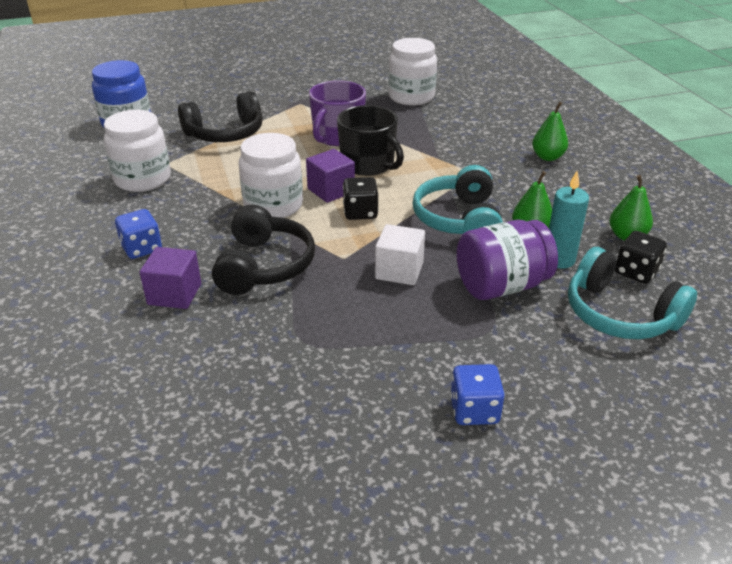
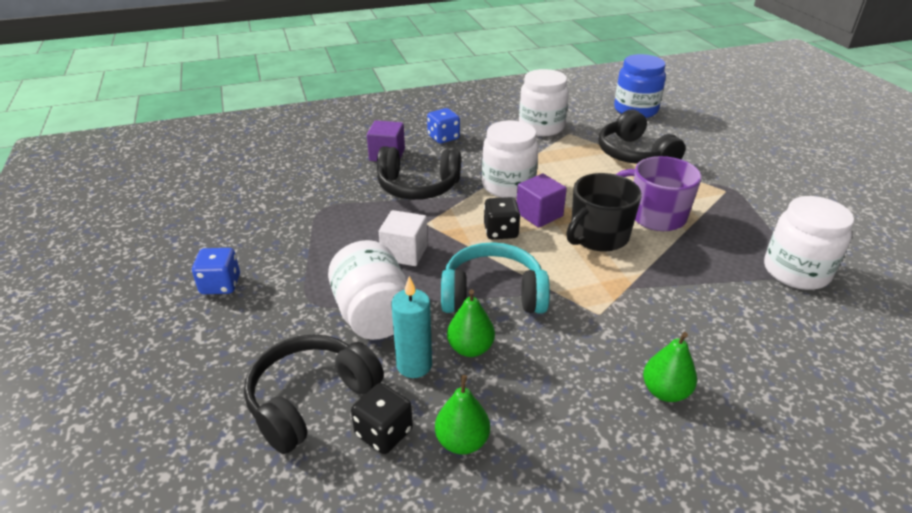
camera: 90 degrees right, 0 degrees up
(501, 286) = (373, 315): purple jar -> white jar
(619, 314) = (311, 399): turquoise headphones -> black headphones

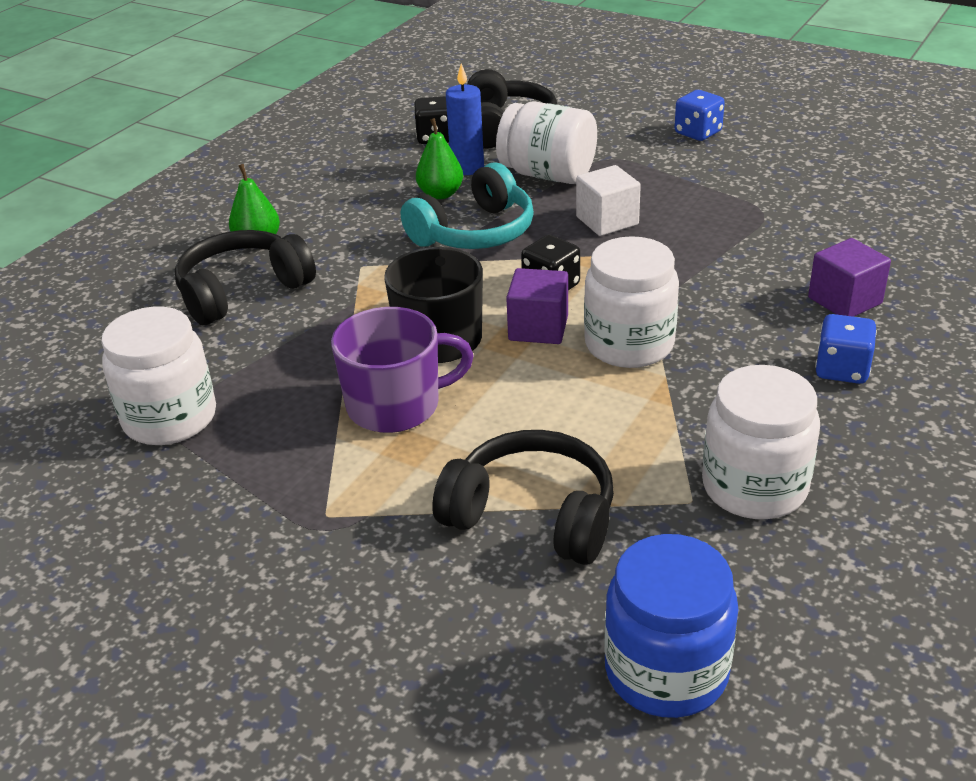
camera: 140 degrees right, 0 degrees up
(414, 365) = (467, 168): turquoise candle -> blue candle
(418, 187) = (724, 284): black headphones -> black headphones (242, 291)
(462, 441) = (380, 156): green pear -> none

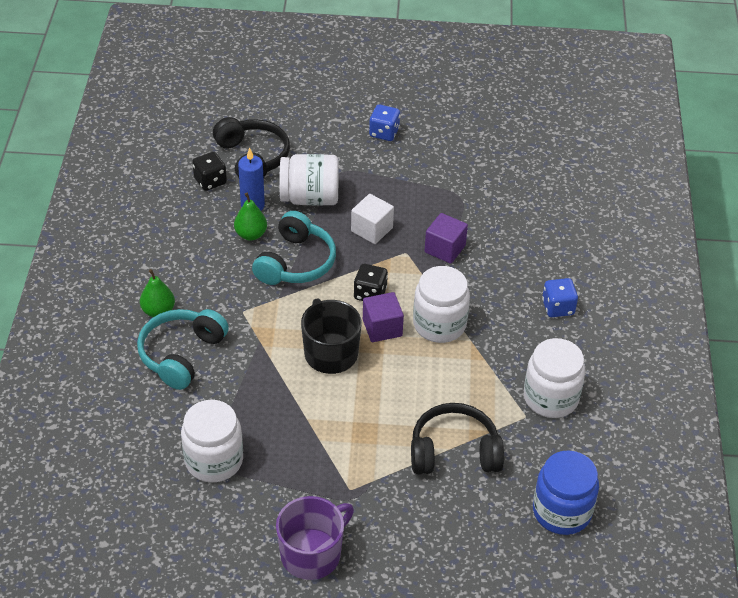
camera: 30 degrees left, 10 degrees up
(242, 291) = (181, 354): black headphones -> turquoise headphones
(396, 405) = (338, 408): purple mug -> purple mug (312, 554)
(844, 300) = (537, 256): purple cube -> purple cube (445, 249)

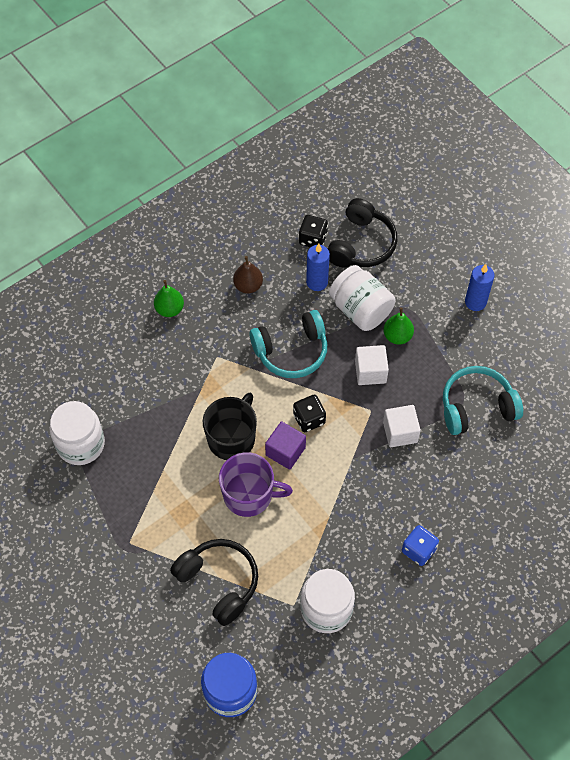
camera: 50 degrees right, 15 degrees up
(181, 354) = (147, 353): turquoise headphones -> turquoise headphones (477, 407)
(201, 247) = (248, 286): none -> brown pear
(251, 234) = (289, 304): green pear -> green pear (397, 336)
(312, 554) = (59, 561): purple mug -> purple mug (249, 495)
(384, 133) = (475, 302): blue dice -> blue candle
(439, 324) = (324, 485): white jar -> none
(445, 249) = (400, 432): purple cube -> white cube

